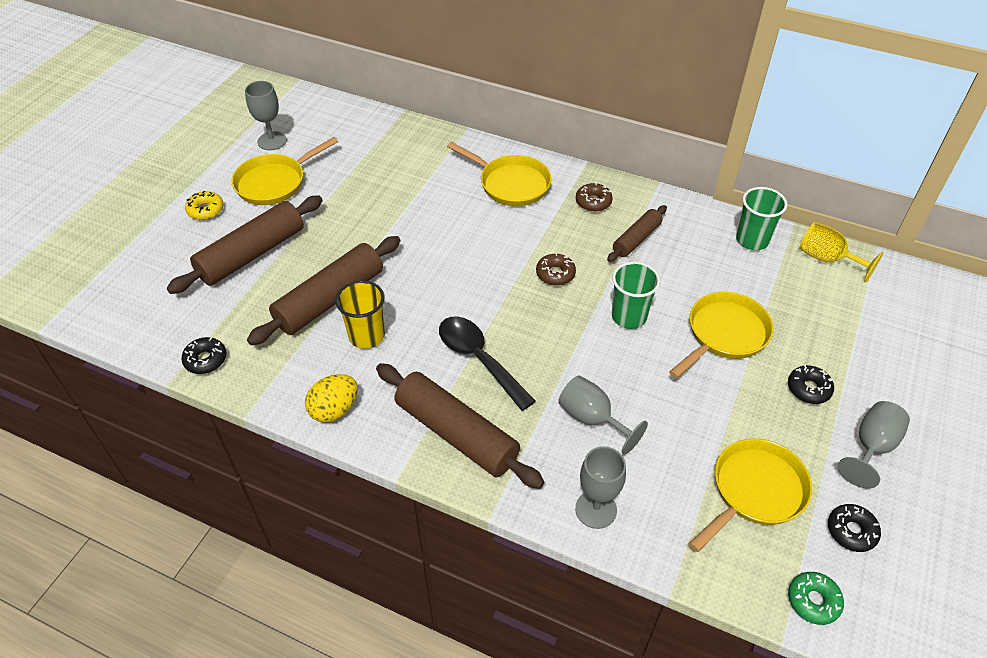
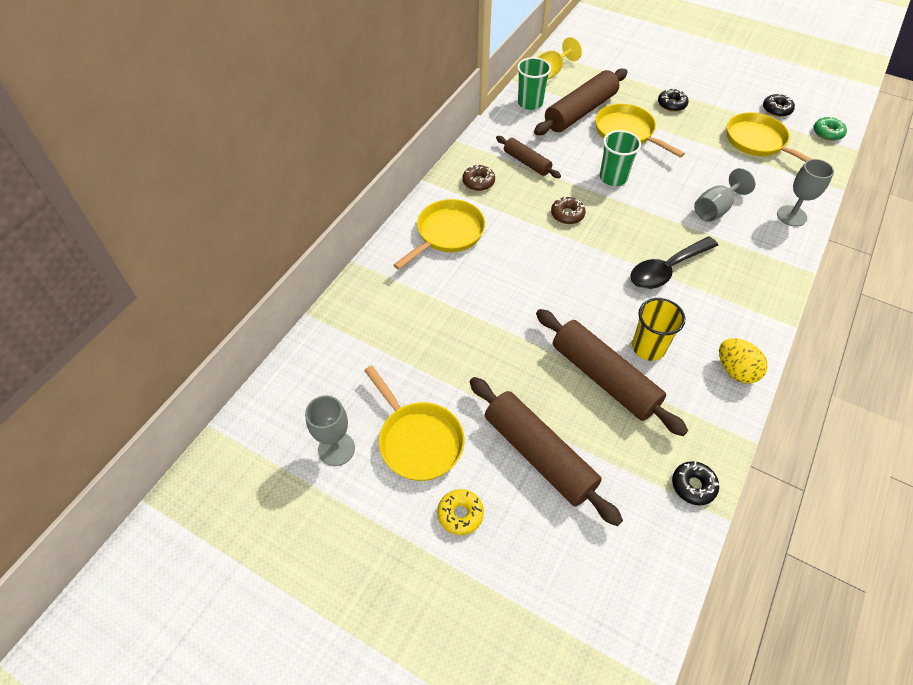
camera: 85 degrees left, 5 degrees up
(456, 433) = (744, 287): brown rolling pin -> brown rolling pin (580, 112)
(871, 447) = (713, 89): grey goblet -> none

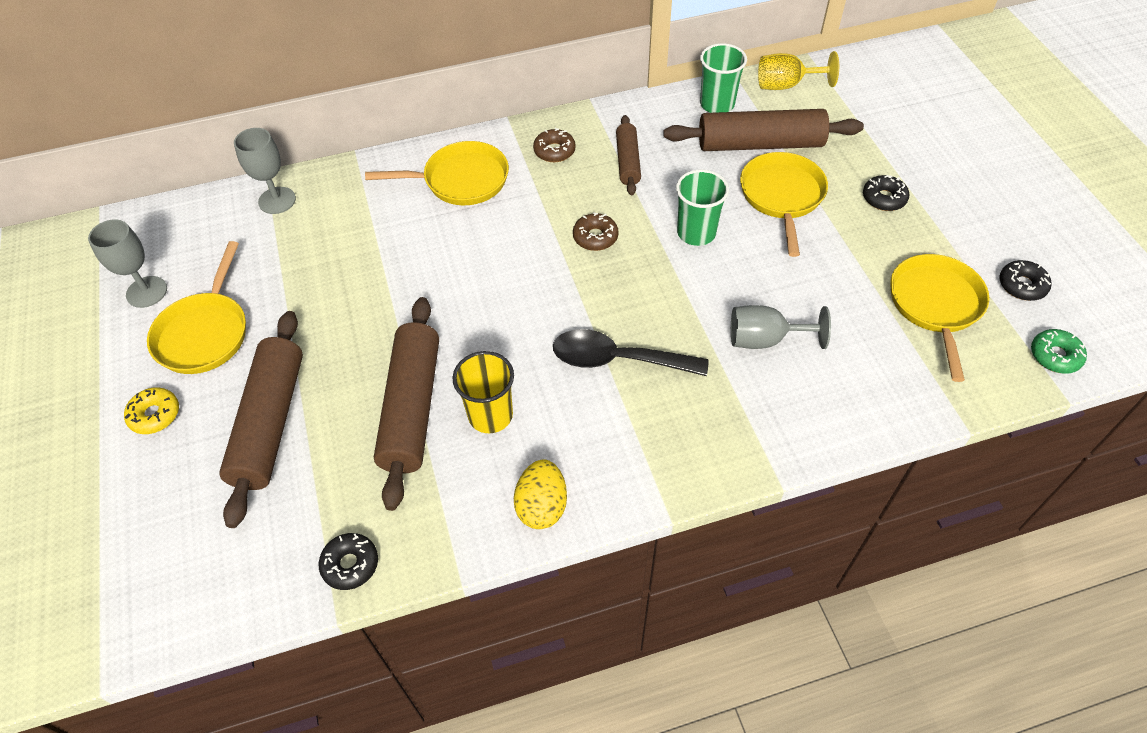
camera: 45 degrees right, 0 degrees up
(791, 216) = (850, 411): grey goblet -> grey goblet (277, 200)

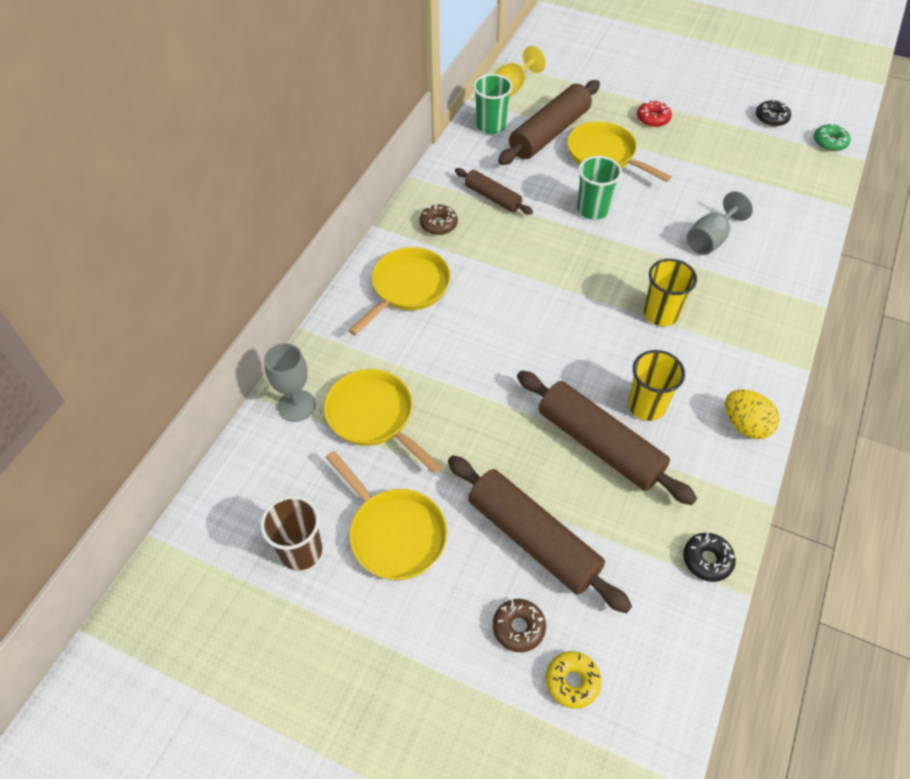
camera: 50 degrees left, 0 degrees up
(146, 292) = (301, 551): grey goblet -> brown cup
(155, 415) = (449, 614): yellow donut -> yellow donut (572, 681)
(595, 237) = (543, 256): brown donut -> brown donut (518, 628)
(617, 359) = (660, 314): black spoon -> yellow cup
(884, 198) = (653, 118): black donut -> red donut
(935, 306) = (753, 157): yellow pan -> yellow pan (374, 417)

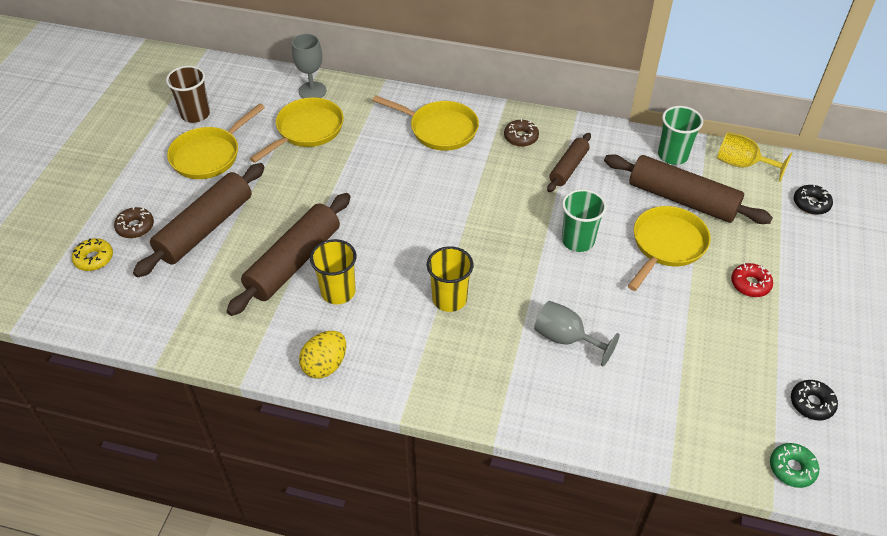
camera: 80 degrees right, 5 degrees down
(707, 560) = (187, 336): black donut -> black donut (811, 204)

